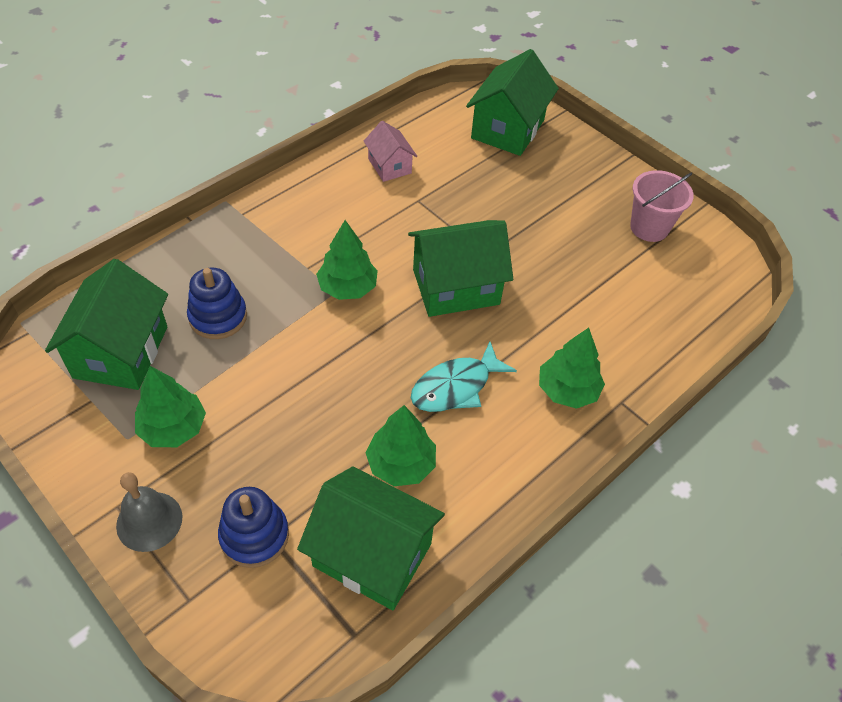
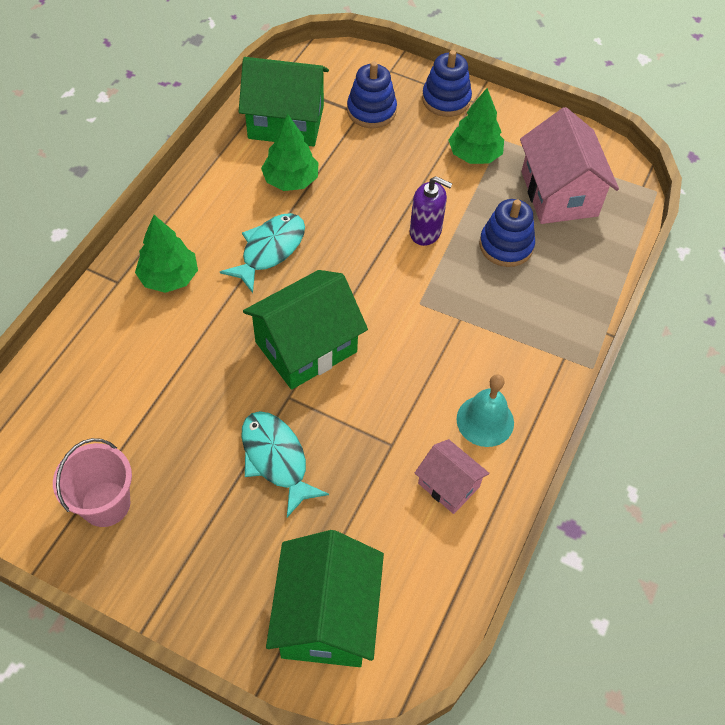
camera: 160 degrees right, 5 degrees up
(121, 352) = (559, 193): green house -> pink house
(149, 521) = (446, 99): grey bell -> blue stacking toy
(287, 356) = (425, 232): none -> purple soap dispenser
(337, 193) = (485, 420): none -> turquoise bell
(347, 287) = (410, 311): green tree -> none
(511, 217) = (276, 459): none -> turquoise fish

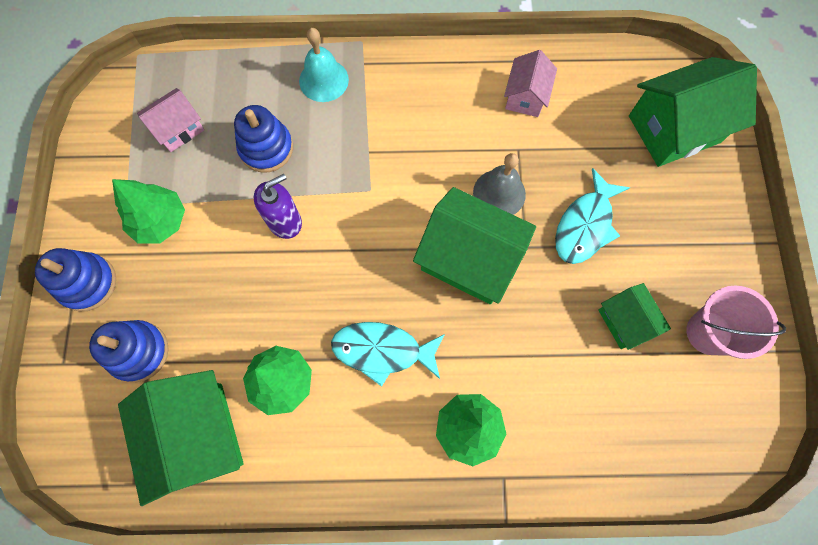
camera: 115 degrees left, 15 degrees up
(166, 438) = (625, 321): none -> green house
(354, 403) = (499, 193): none -> grey bell
(425, 232) = (285, 221): purple soap dispenser -> purple soap dispenser turned 60 degrees clockwise
(485, 420) = (455, 94): turquoise bell -> turquoise bell (323, 80)
(559, 193) = (178, 129): pink house -> pink house, size x0.56

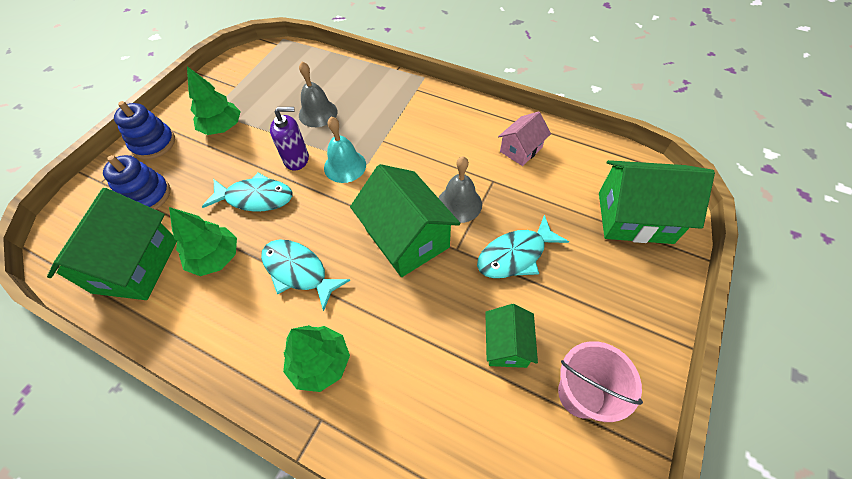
camera: 30 degrees right, 15 degrees down
(178, 129) = (274, 83): pink house -> none
(266, 148) = (318, 113): blue stacking toy -> grey bell
(273, 292) = (255, 198): none -> turquoise fish
(323, 80) = (383, 89): turquoise bell -> turquoise bell (345, 166)

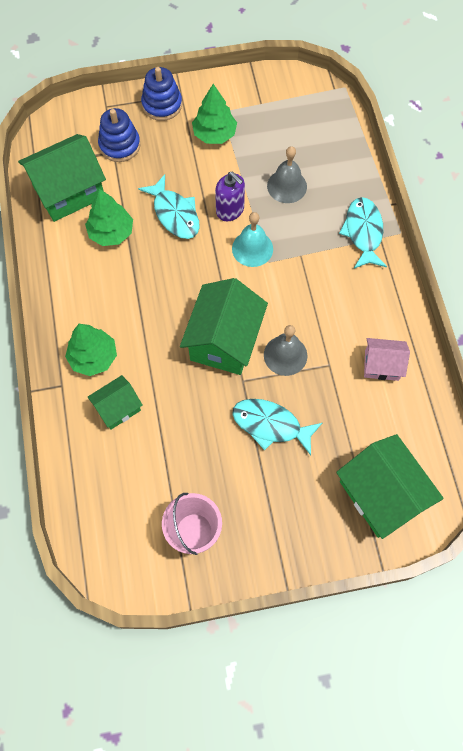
camera: 50 degrees right, 10 degrees up
(298, 271) = (142, 292): turquoise fish -> turquoise fish (363, 232)
(506, 345) = (193, 463): green house -> green house (118, 408)

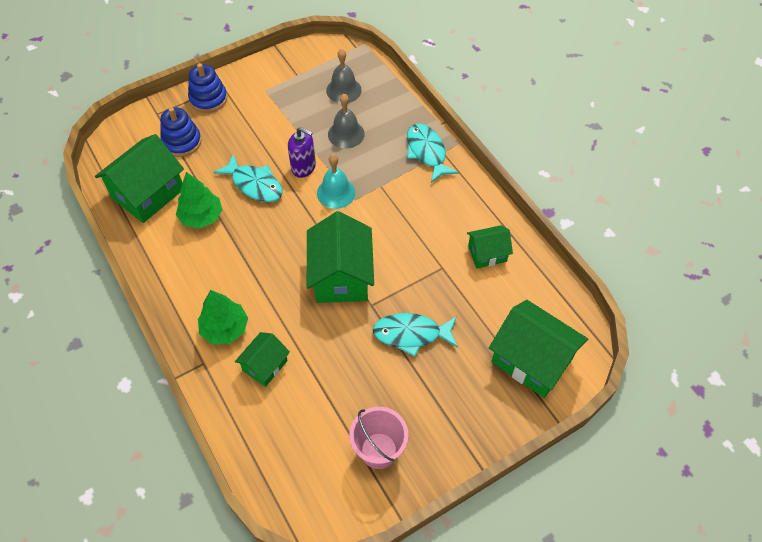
camera: 20 degrees left, 10 degrees down
(214, 134) = (265, 110): green tree -> none
(285, 355) = (400, 271): grey bell -> grey bell (343, 90)
(381, 365) = (487, 254): pink house -> green house

